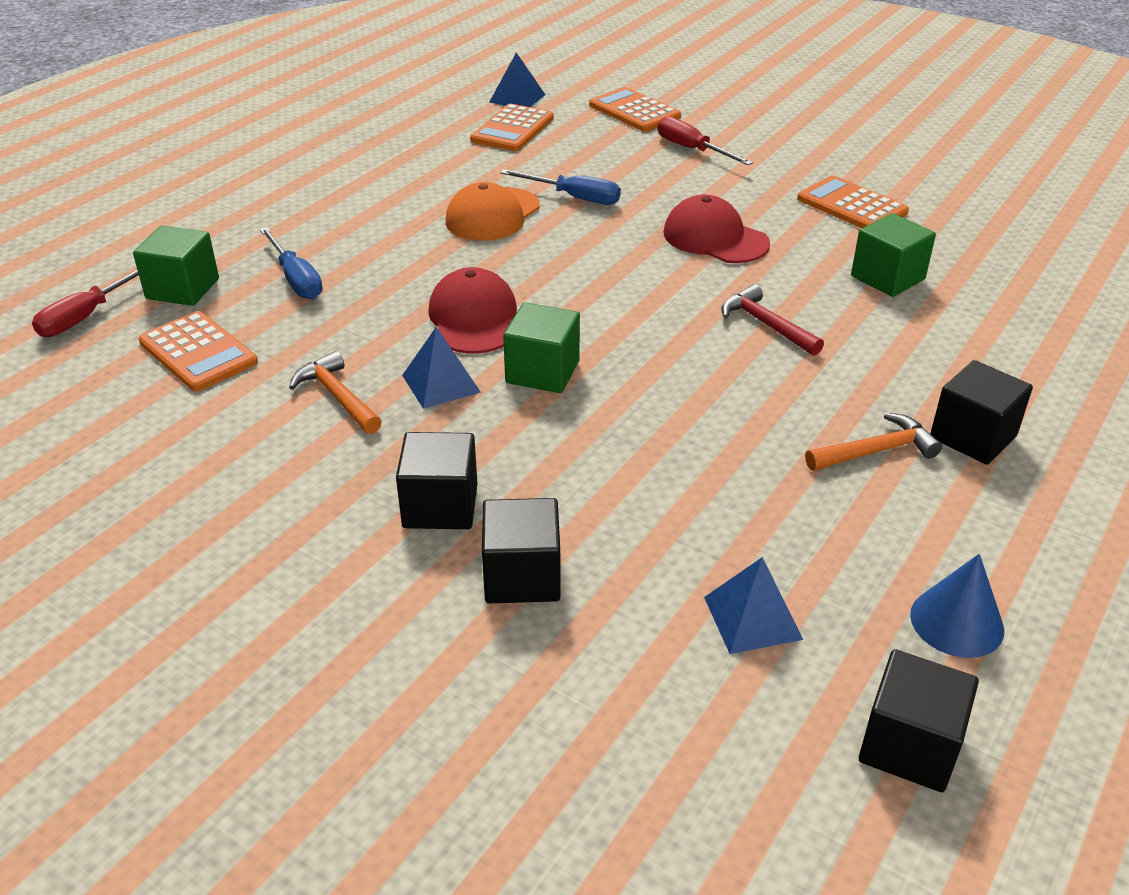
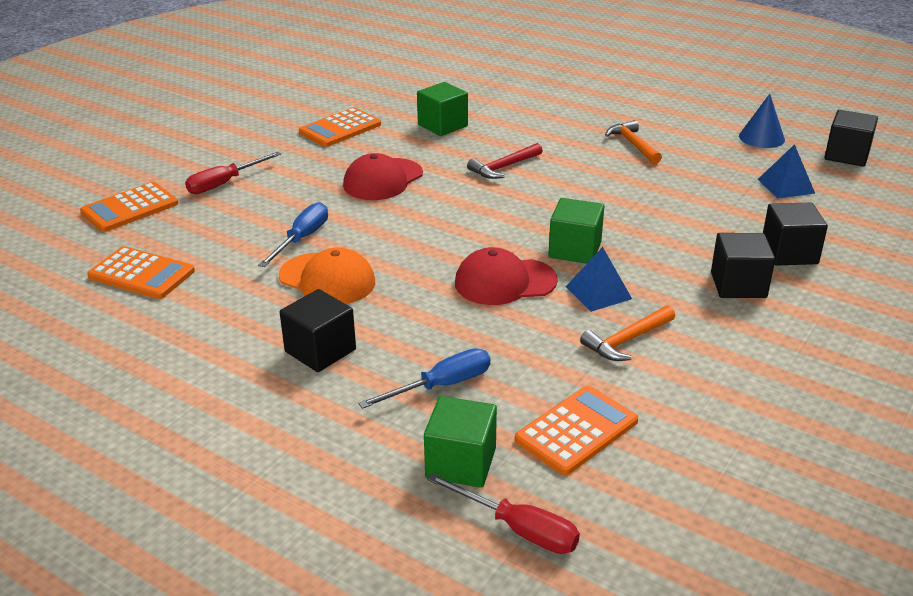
camera: 90 degrees left, 5 degrees down
(517, 98) = (62, 273): blue pyramid -> none
(973, 437) = (612, 119): black cube -> black cube (320, 350)

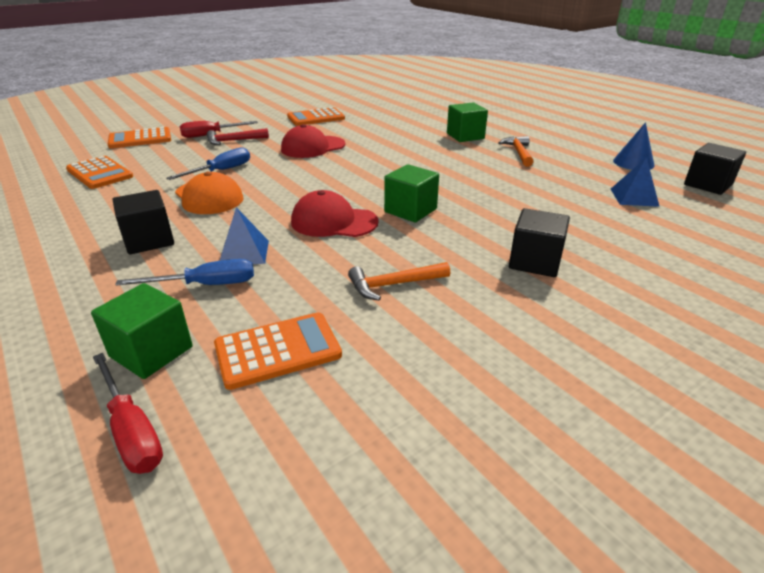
camera: 20 degrees right, 0 degrees up
(442, 125) = (385, 124): green cube -> green cube (465, 136)
(504, 167) = (405, 152): red hammer -> red hammer (234, 141)
(598, 292) = (402, 243): blue pyramid -> blue pyramid (244, 252)
(789, 253) = (603, 246): black cube -> none

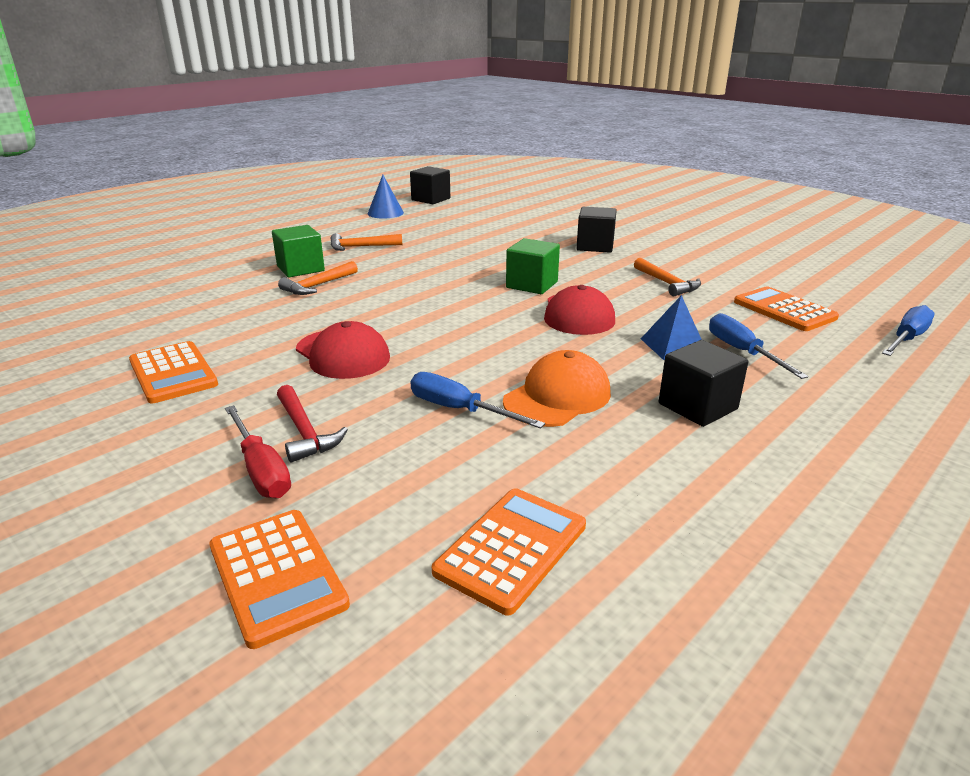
camera: 100 degrees left, 5 degrees down
(131, 430) = (906, 339): red screwdriver -> blue screwdriver
(151, 352) = (843, 352): green cube -> none
(429, 141) = (318, 285): none -> orange hammer
(634, 197) = (464, 217): blue pyramid -> none

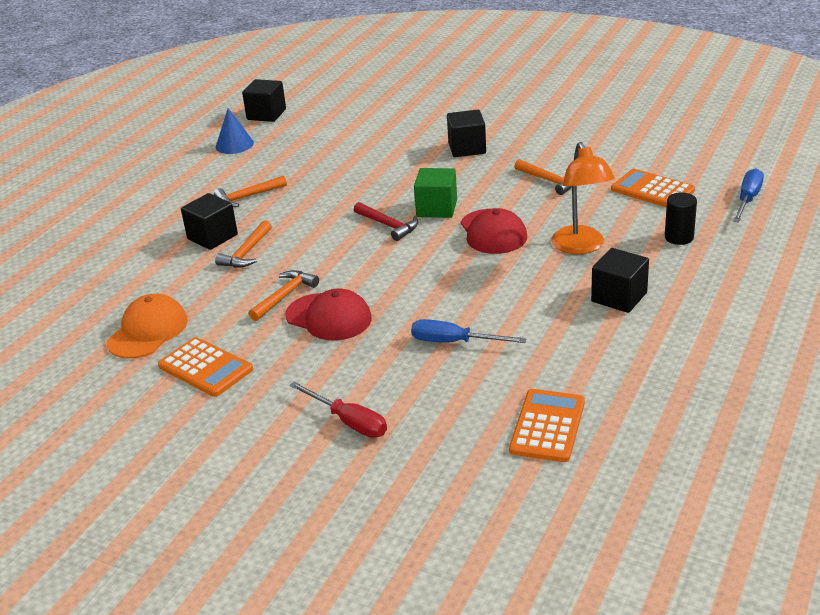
camera: 15 degrees left, 5 degrees up
(277, 575) = (418, 479): orange calculator -> none
(300, 269) = (212, 237): green cube -> black cube
(304, 432) = (355, 387): red hammer -> red hammer (388, 225)
(317, 326) = (285, 296): none -> orange hammer
(557, 397) = (518, 314): orange cap -> orange cap (148, 331)
(673, 346) = (581, 247): blue pyramid -> orange lamp
(742, 352) = (634, 240): blue screwdriver -> none
(803, 359) = (679, 237): none -> black cylinder

